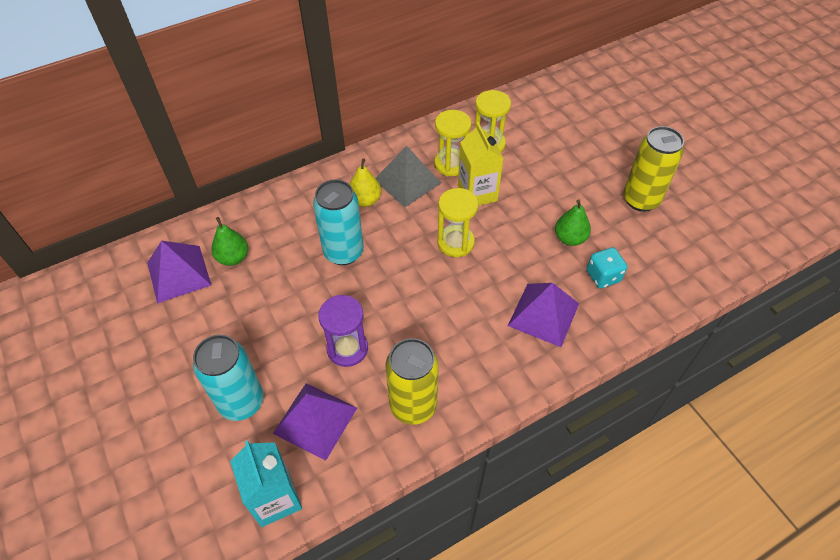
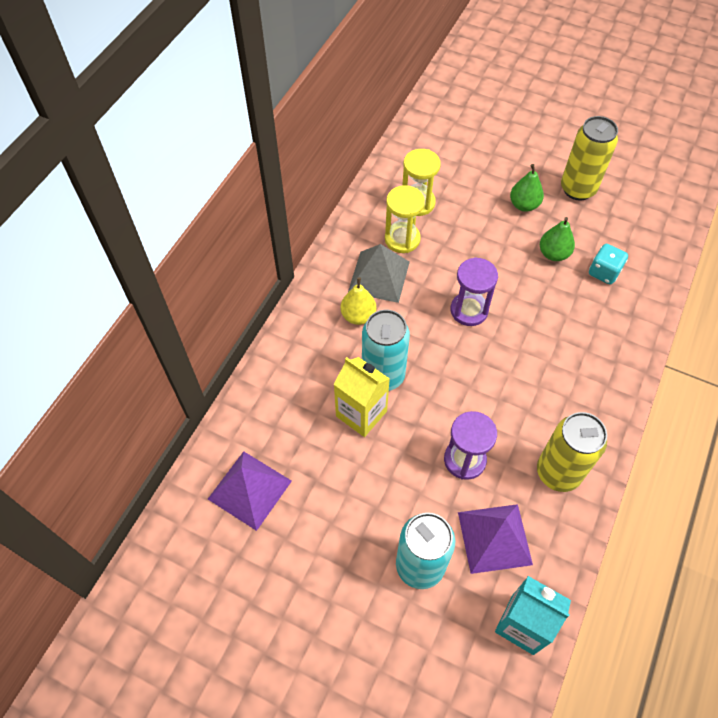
camera: 35 degrees left, 5 degrees up
(233, 258) = (288, 442): green pear -> green pear (524, 205)
(455, 243) = (469, 310): yellow hourglass -> purple hourglass
(477, 193) = (447, 254): yellow carton -> yellow carton (361, 413)
(543, 314) = (588, 331): purple pyramid -> none

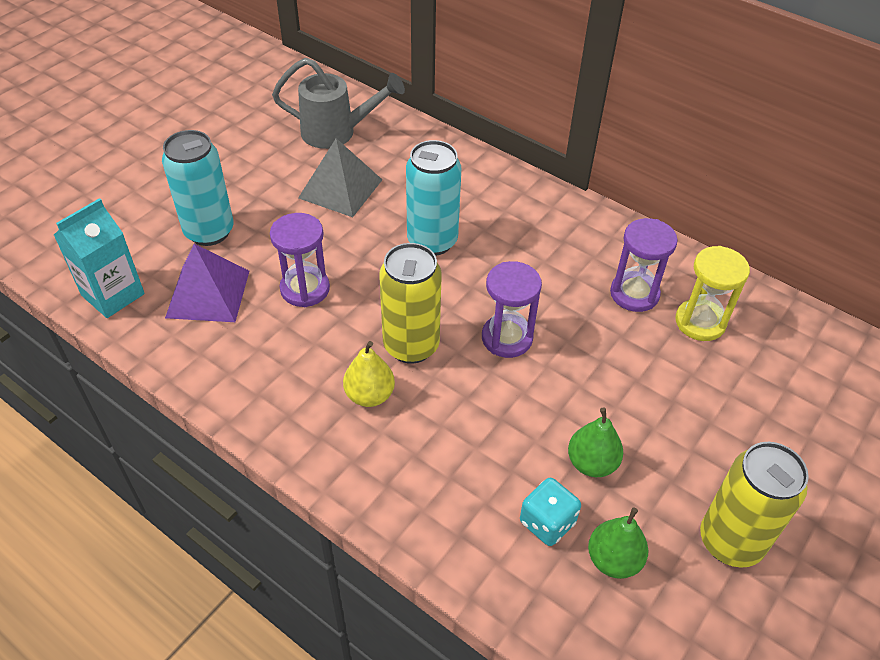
camera: 100 degrees right, 10 degrees down
(249, 489) = (337, 132): purple pyramid -> grey watering can
(358, 316) = (519, 234): yellow pear -> yellow pear (369, 395)
(361, 413) = (390, 217): yellow carton -> none
(379, 276) = (575, 261): grey pyramid -> grey pyramid (340, 188)
(402, 239) = (634, 294): yellow hourglass -> purple hourglass
(524, 205) = (694, 451): green pear -> green pear (613, 560)
(558, 472) = (255, 370): yellow can -> yellow can (411, 346)

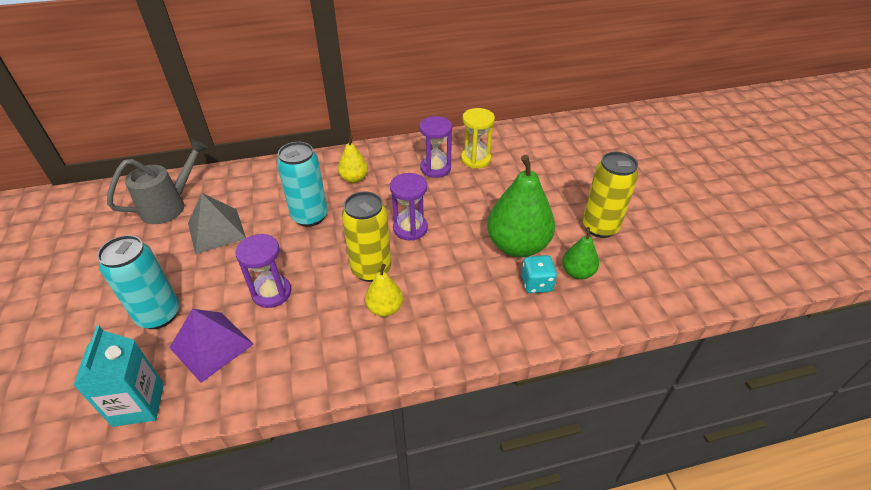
camera: 50 degrees left, 5 degrees down
(529, 234) = (354, 178): none -> yellow pear
(592, 463) = (517, 245): green pear -> green pear, size x1.93

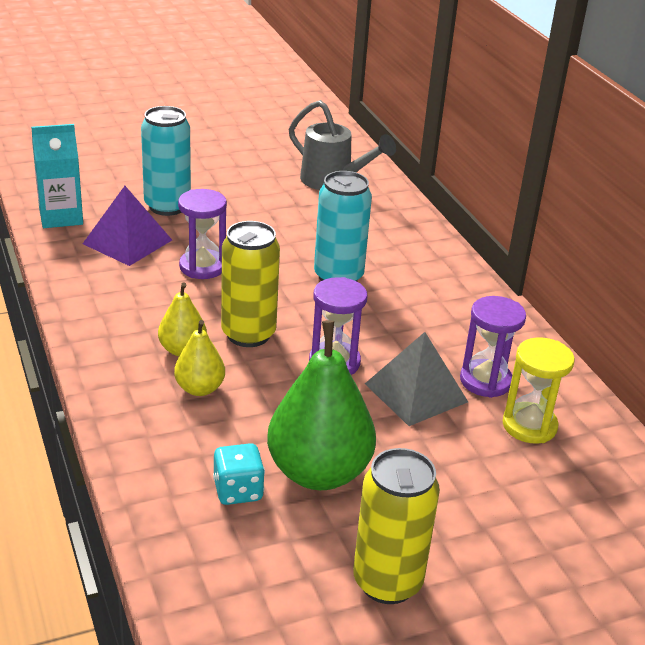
camera: 80 degrees right, 10 degrees down
(216, 230) = (297, 217): grey pyramid -> grey pyramid (415, 392)
(354, 178) = (430, 304): yellow pear -> yellow pear (199, 388)
(577, 272) = (268, 541): green pear -> none

